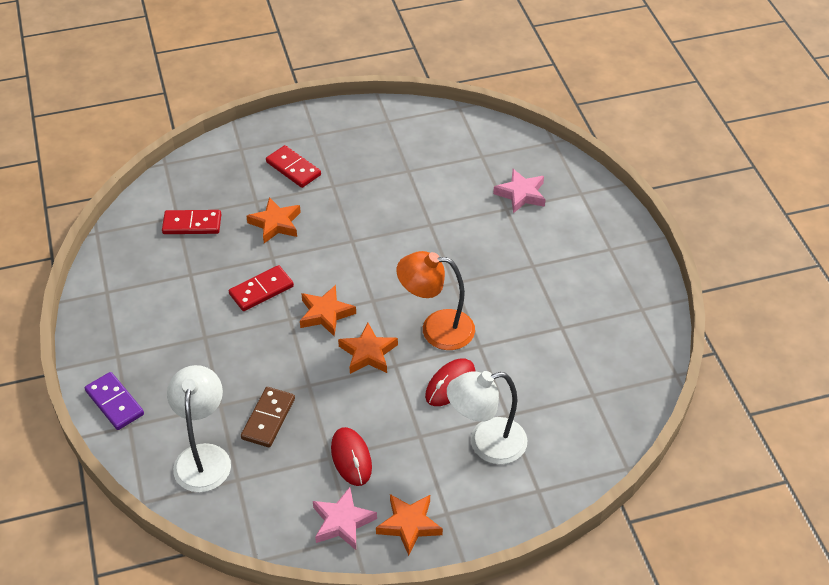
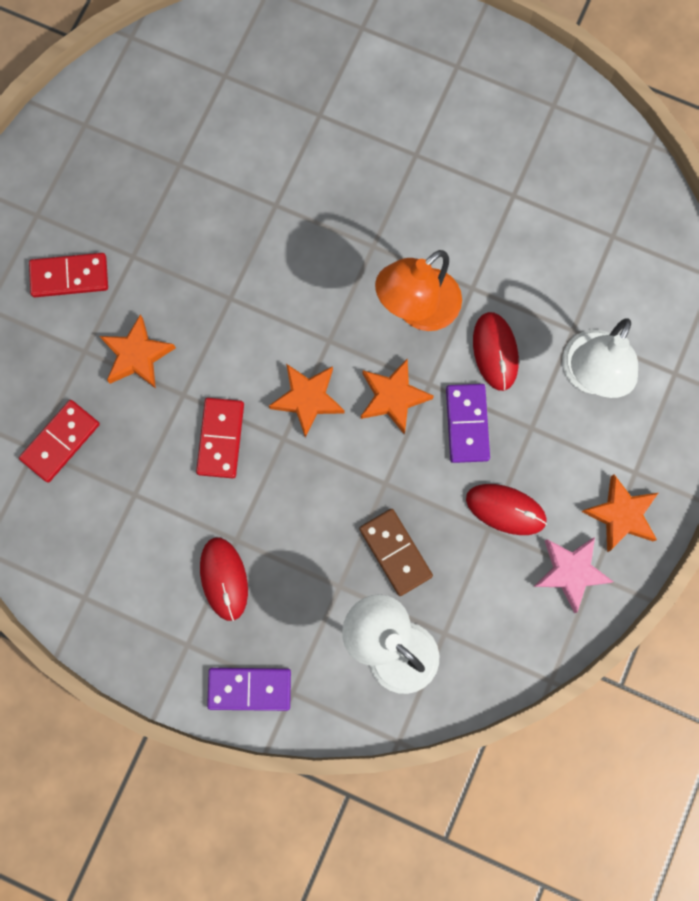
camera: 50 degrees left, 30 degrees up
(174, 346) = (224, 579): none -> red mouse
(388, 401) = (467, 424): none -> purple domino
(521, 194) = (312, 84): pink star -> none

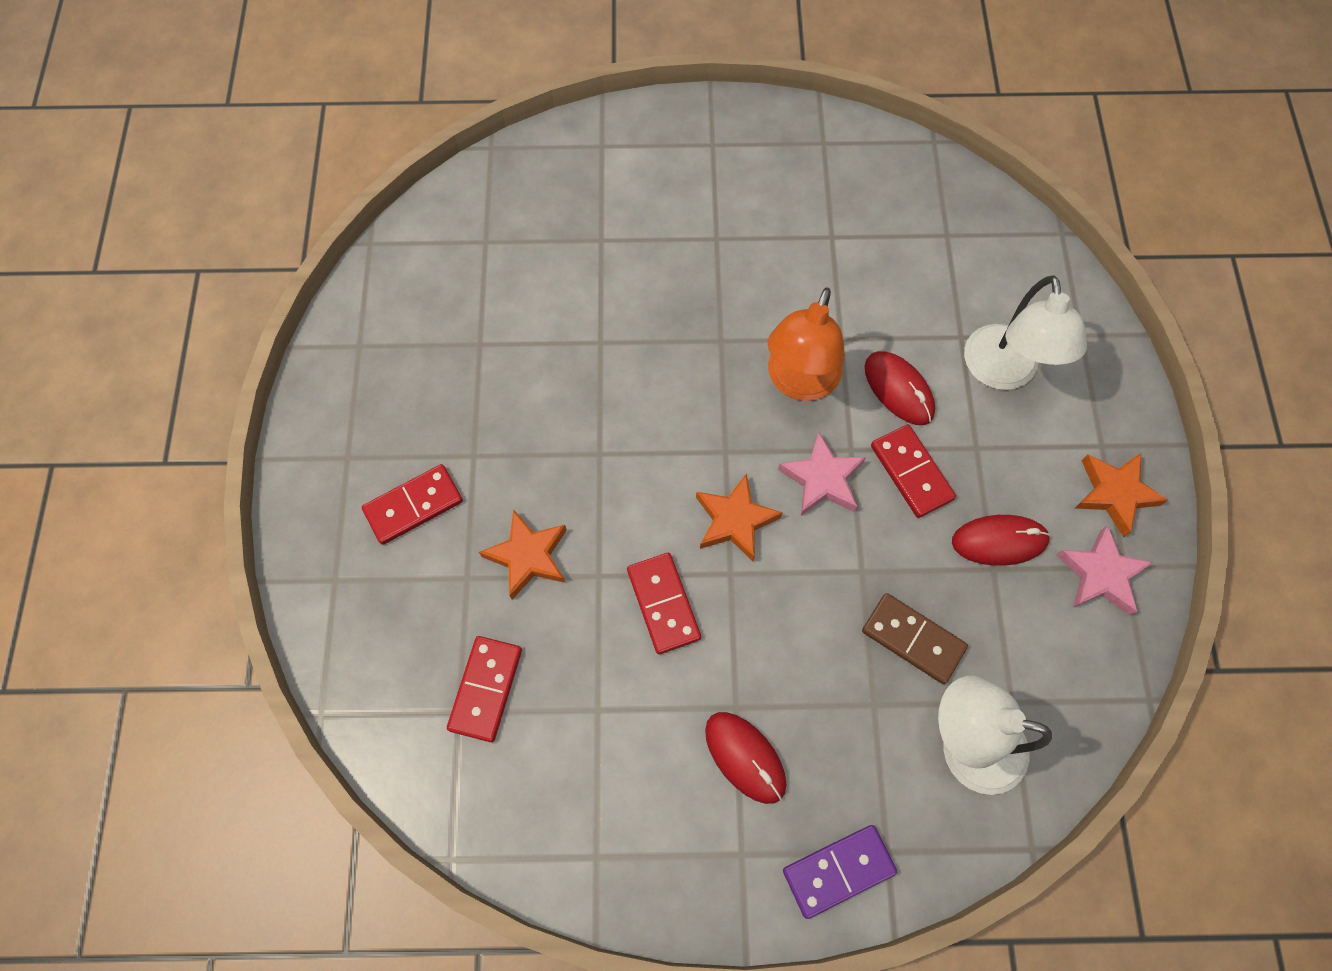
camera: 25 degrees left, 10 degrees down
(393, 397) = (822, 479): orange star -> pink star
(467, 424) = (911, 472): purple domino -> red domino

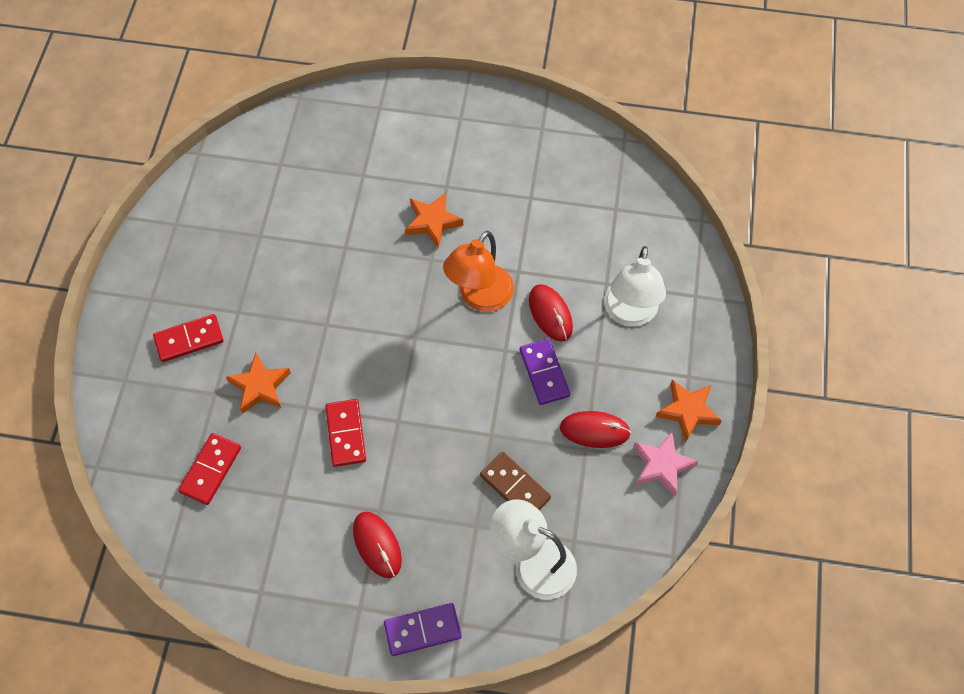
camera: 10 degrees right, 5 degrees down
(735, 520) = (410, 386): orange star -> orange star (432, 222)
(822, 479) = (479, 367): pink star -> none
(911, 472) = (544, 373): red domino -> purple domino

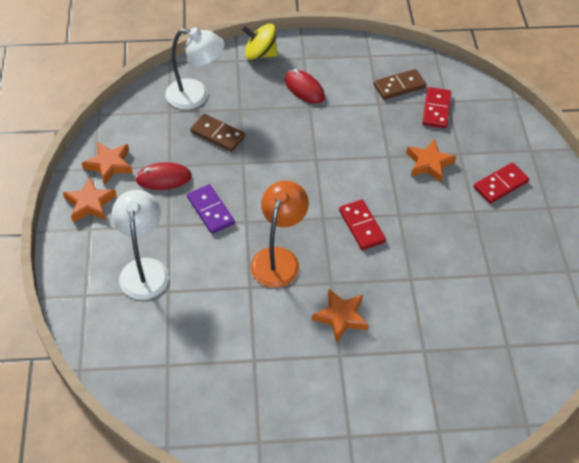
camera: 165 degrees right, 10 degrees down
(242, 522) = (399, 86): none -> brown domino
(346, 434) = (351, 145): red domino -> red domino (362, 226)
(422, 630) = (260, 54): purple domino -> yellow spinning top
(550, 314) = (214, 256): red mouse -> none
(661, 465) = (109, 165): pink star -> orange star

